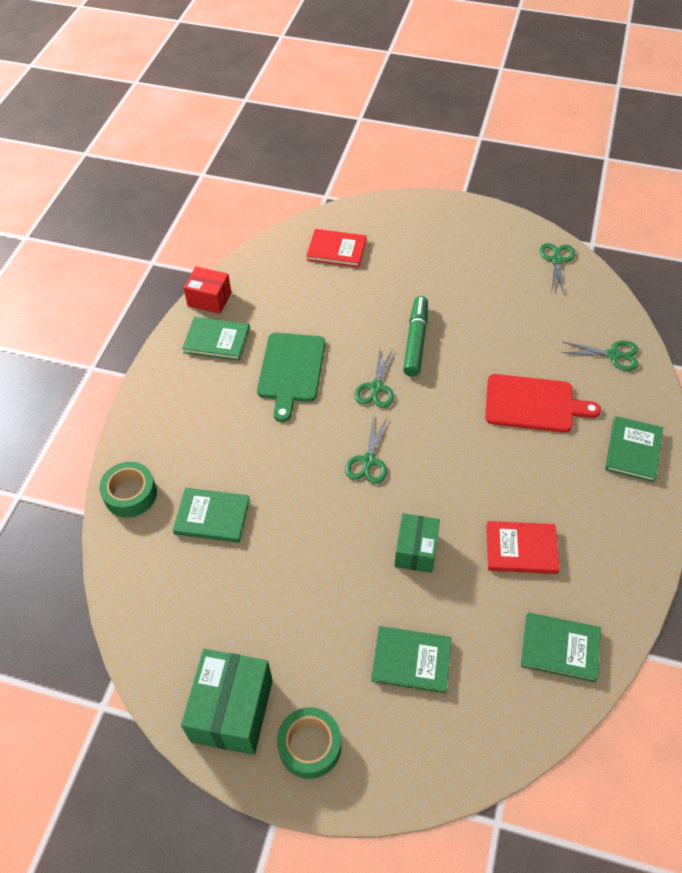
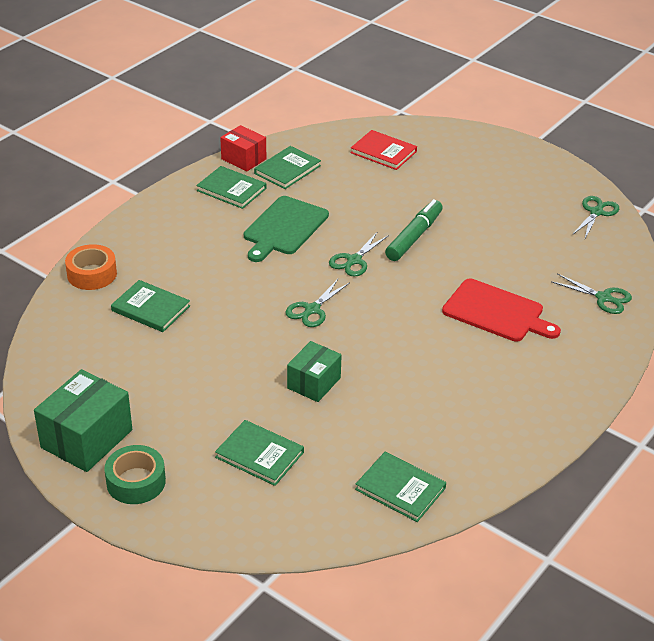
camera: 20 degrees right, 15 degrees down
(130, 494) = (92, 274): green tape -> orange tape
(521, 549) = (412, 410): red book -> none
(633, 450) = (572, 373): green book -> green book (287, 170)

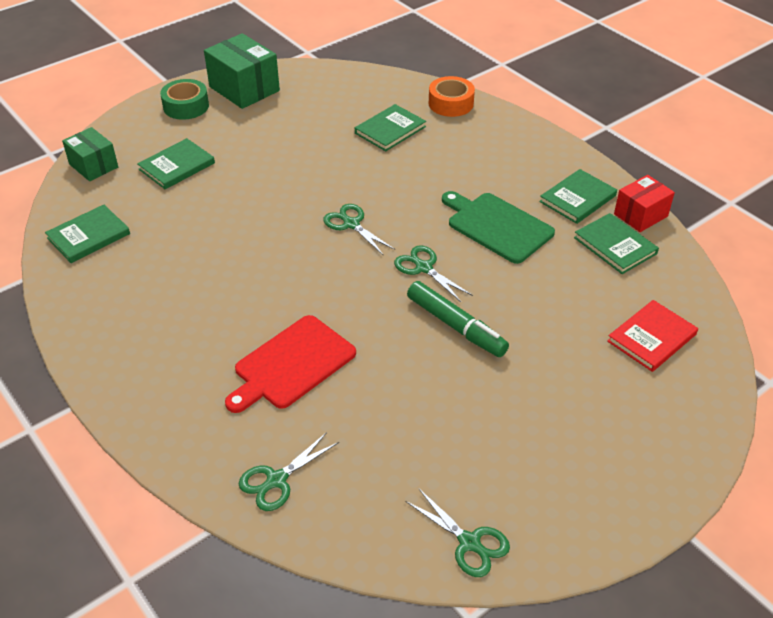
camera: 105 degrees right, 5 degrees up
(314, 383) = (246, 208): green box -> green box (93, 166)

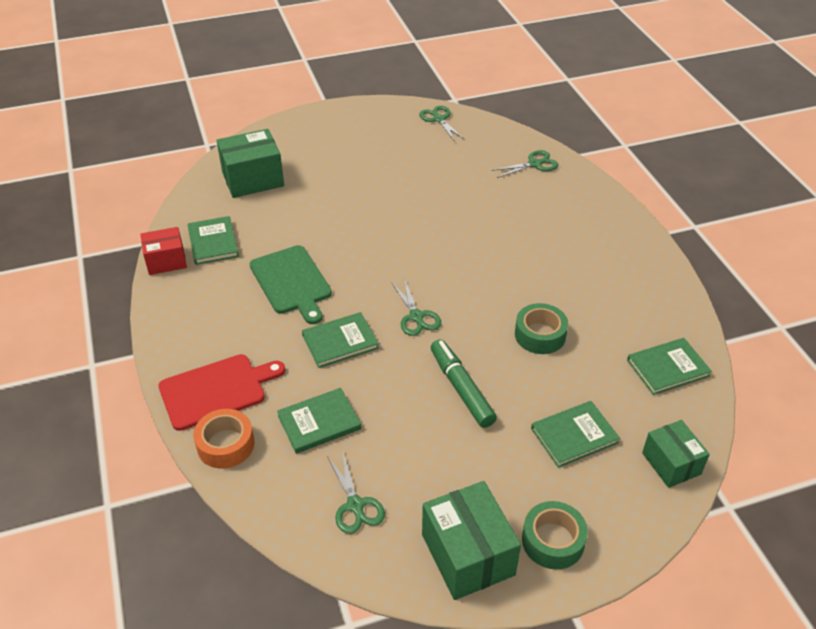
camera: 160 degrees left, 0 degrees up
(221, 236) = (540, 335): none -> green tape
(291, 364) = (507, 220): red cutting board -> red cutting board (216, 390)
(424, 268) = (376, 262): green scissors -> green scissors (355, 505)
(456, 326) = (379, 216): green marker -> green marker (461, 388)
(577, 198) = (202, 289): green book -> green book (340, 342)
(651, 338) = (253, 179): red book -> green box

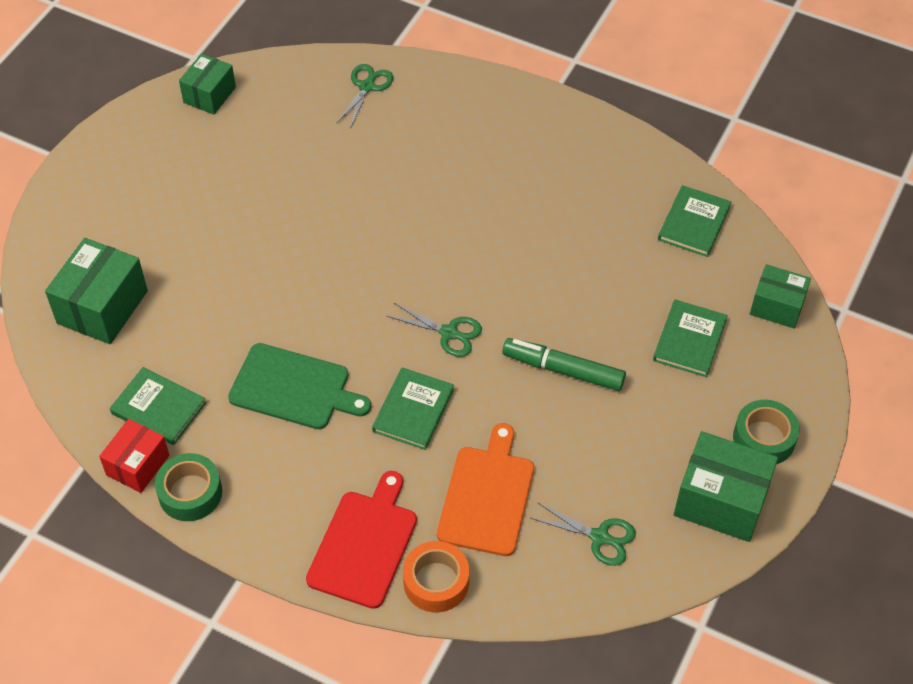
camera: 45 degrees left, 10 degrees up
(319, 422) = (487, 496): green book -> orange cutting board
(439, 119) = (209, 95): green scissors -> green box
(540, 335) = (569, 269): green tape -> green tape (190, 493)

